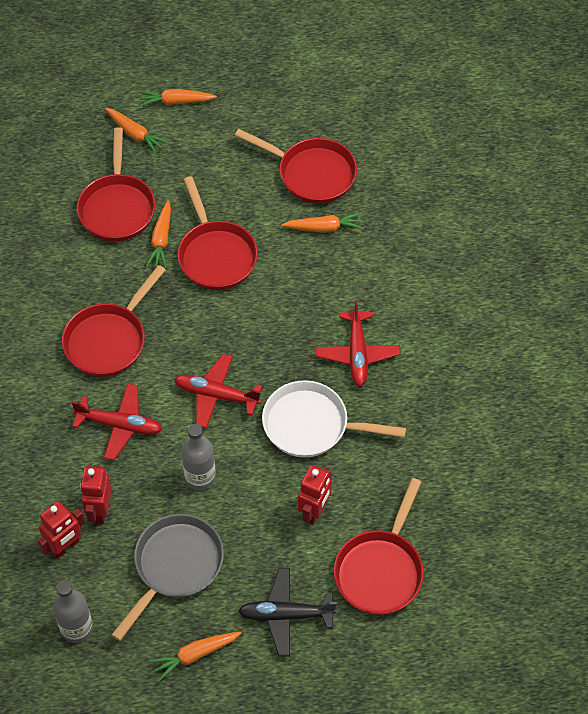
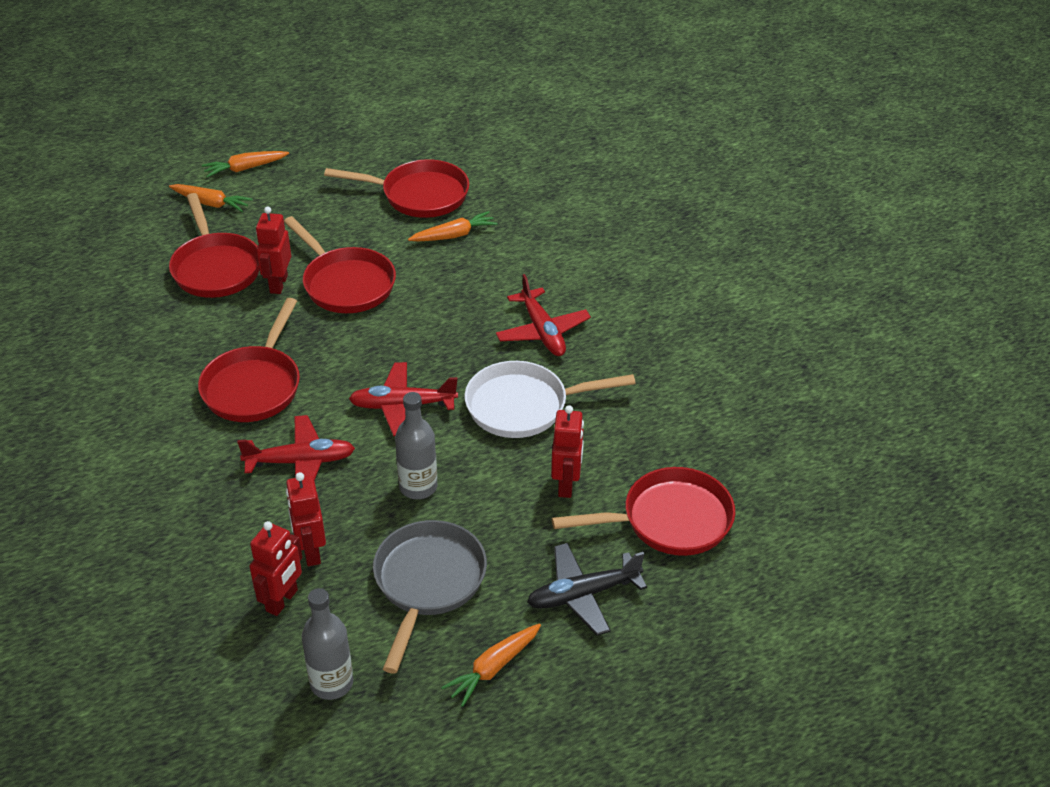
camera: 20 degrees left, 15 degrees down
(161, 240) = (278, 284): orange carrot -> red robot
(380, 570) = (669, 520): red pan -> red pan turned 105 degrees counterclockwise

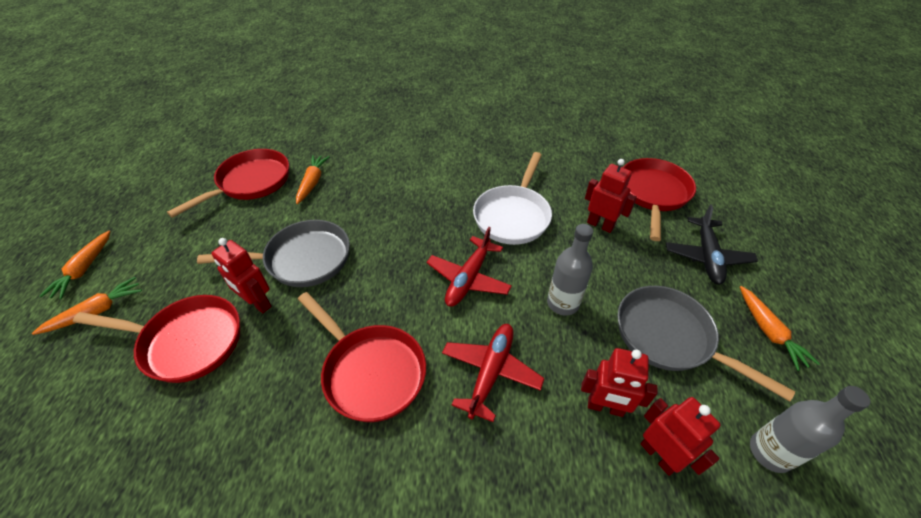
camera: 60 degrees left, 5 degrees up
(346, 284) = (302, 259): red pan -> grey pan
(542, 331) = (448, 180): red plane -> none

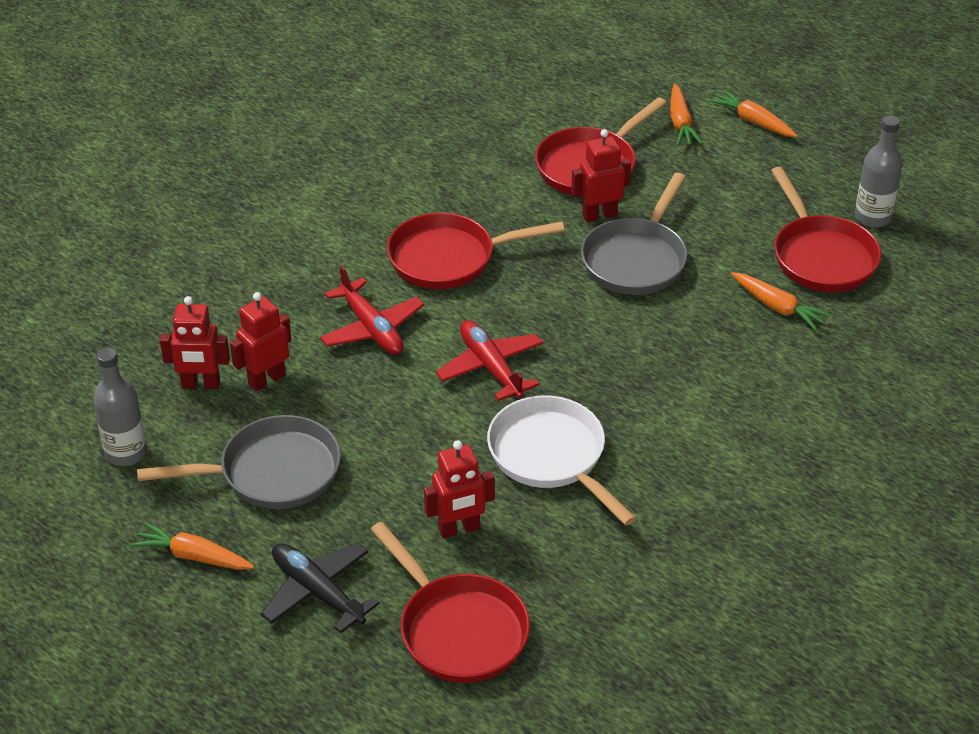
camera: 125 degrees right, 5 degrees down
(563, 303) = (389, 420): grey bottle -> grey bottle (872, 217)

